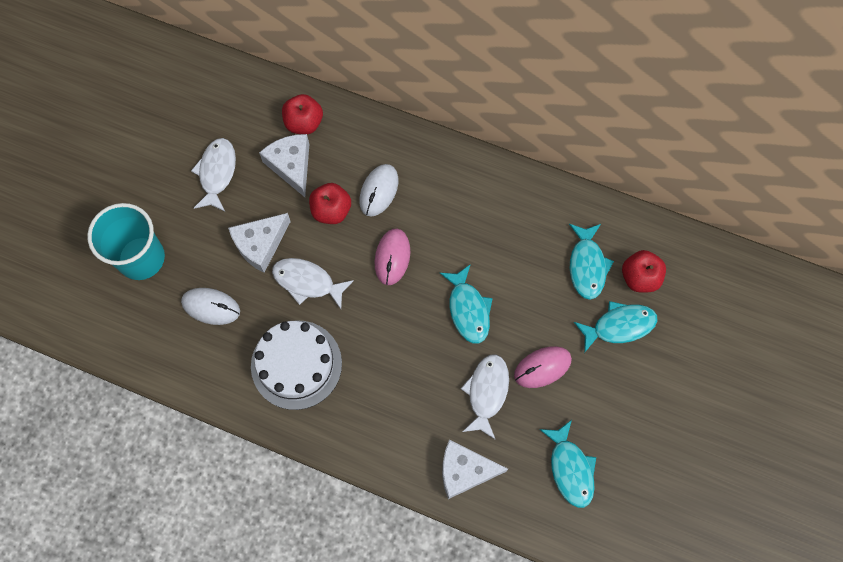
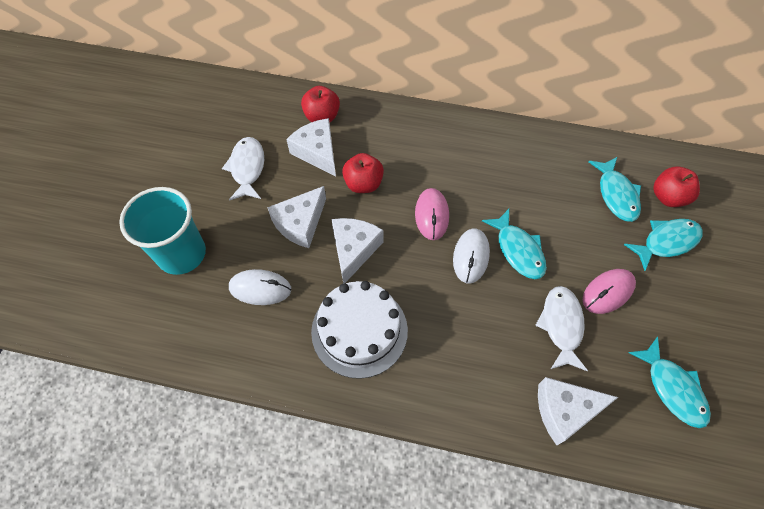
camera: 10 degrees left, 10 degrees down
(307, 282) = (354, 250): white fish -> white cheese
(379, 191) = (404, 161): white mouse -> white mouse (471, 257)

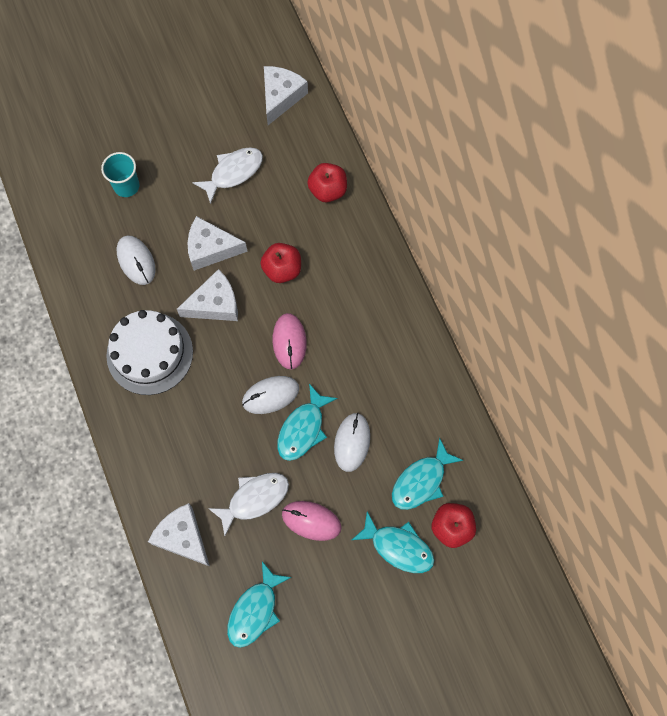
camera: 55 degrees right, 10 degrees up
(182, 254) = (126, 186): turquoise cup -> turquoise cup, size x0.59
(317, 152) = (288, 213): white cheese -> white cheese (281, 97)
(432, 215) = (289, 342): pink mouse -> pink mouse turned 60 degrees counterclockwise
(553, 222) = (352, 442): none -> white mouse

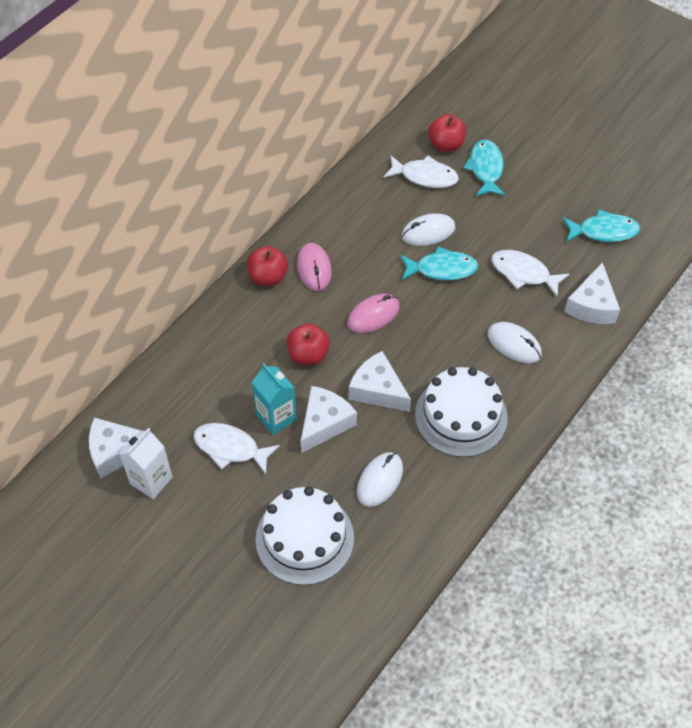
camera: 120 degrees left, 15 degrees down
(126, 186) = (304, 538): turquoise cup -> white cake
(211, 249) = (325, 423): white cheese -> white cheese turned 120 degrees counterclockwise
(239, 217) = (276, 417): none -> turquoise carton
(241, 109) = (151, 480): none -> white carton
(270, 395) = (431, 305): white mouse -> white mouse (514, 344)
(311, 521) = (510, 229): pink mouse -> pink mouse (314, 268)
(328, 190) = (202, 359): red apple -> red apple (268, 277)
(421, 481) = (425, 176): turquoise fish -> white fish

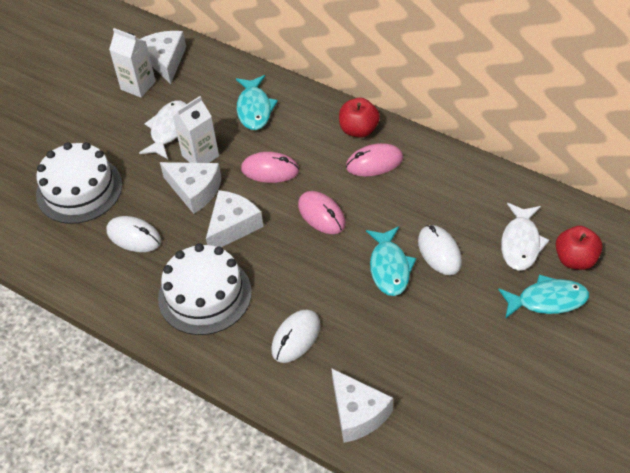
camera: 90 degrees right, 5 degrees down
(276, 417) = (200, 156): turquoise carton -> white carton
(308, 355) = (270, 170): red apple -> pink mouse
(523, 273) = (395, 344): white fish -> none
(592, 305) = (357, 413): white cheese -> white cheese turned 135 degrees counterclockwise
(603, 231) = (473, 427): turquoise fish -> turquoise fish (254, 109)

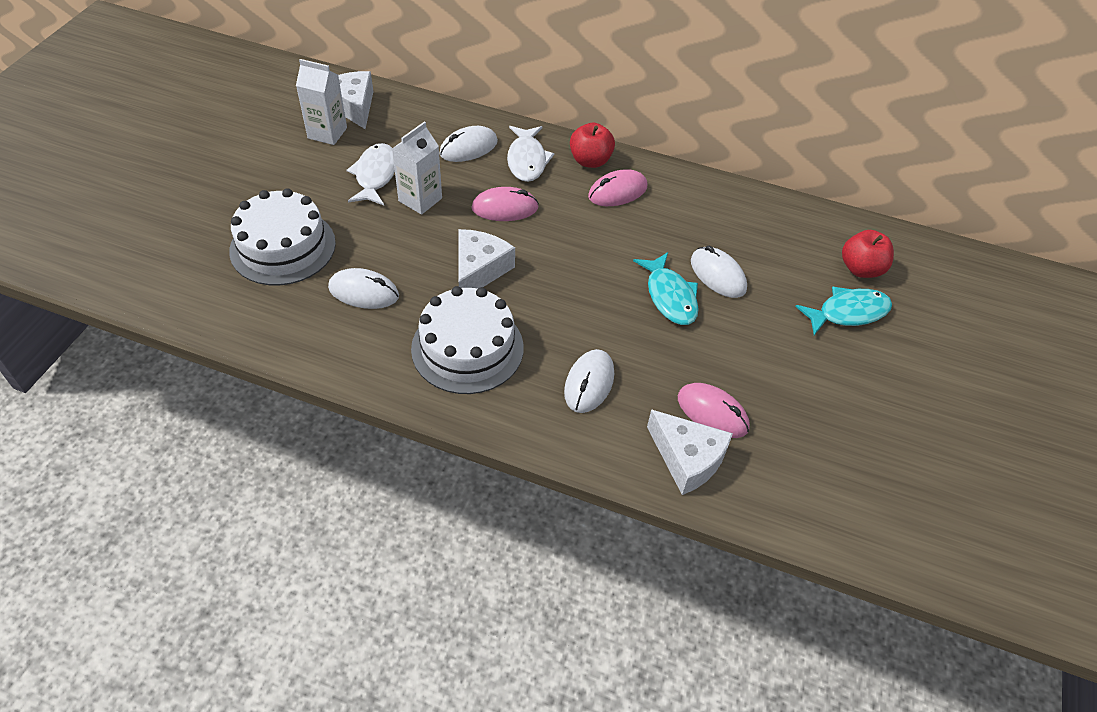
camera: 20 degrees left, 0 degrees up
(194, 190) = (423, 236): white cheese -> none
(254, 109) = (468, 148): turquoise fish -> white mouse
(321, 215) = (577, 249): pink mouse -> pink mouse (712, 413)
(521, 243) = (799, 258): white fish -> white fish (527, 160)

